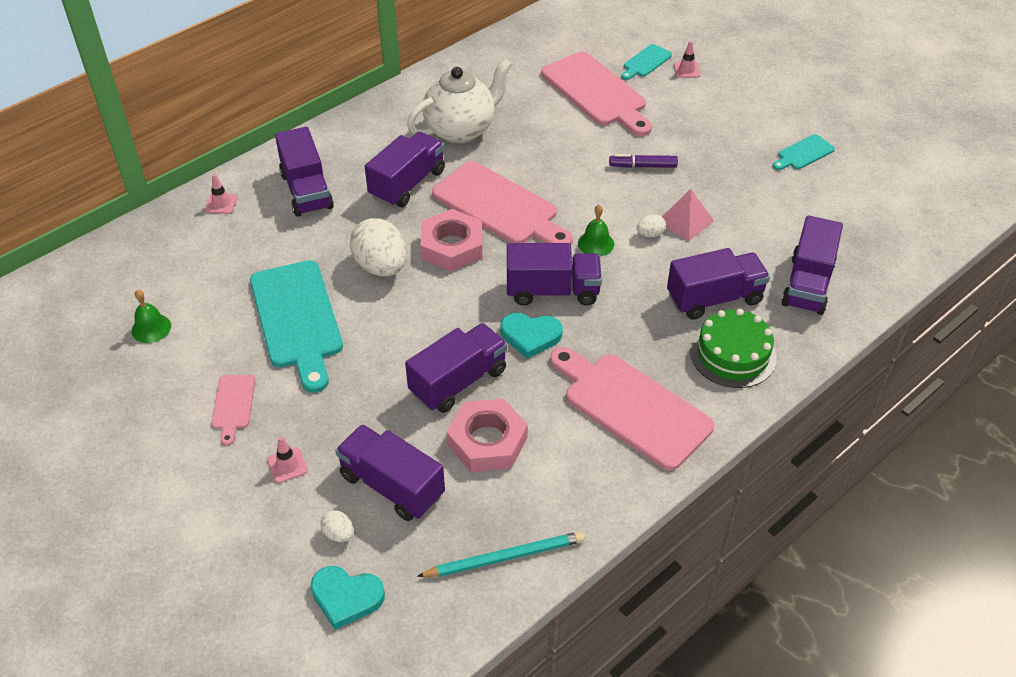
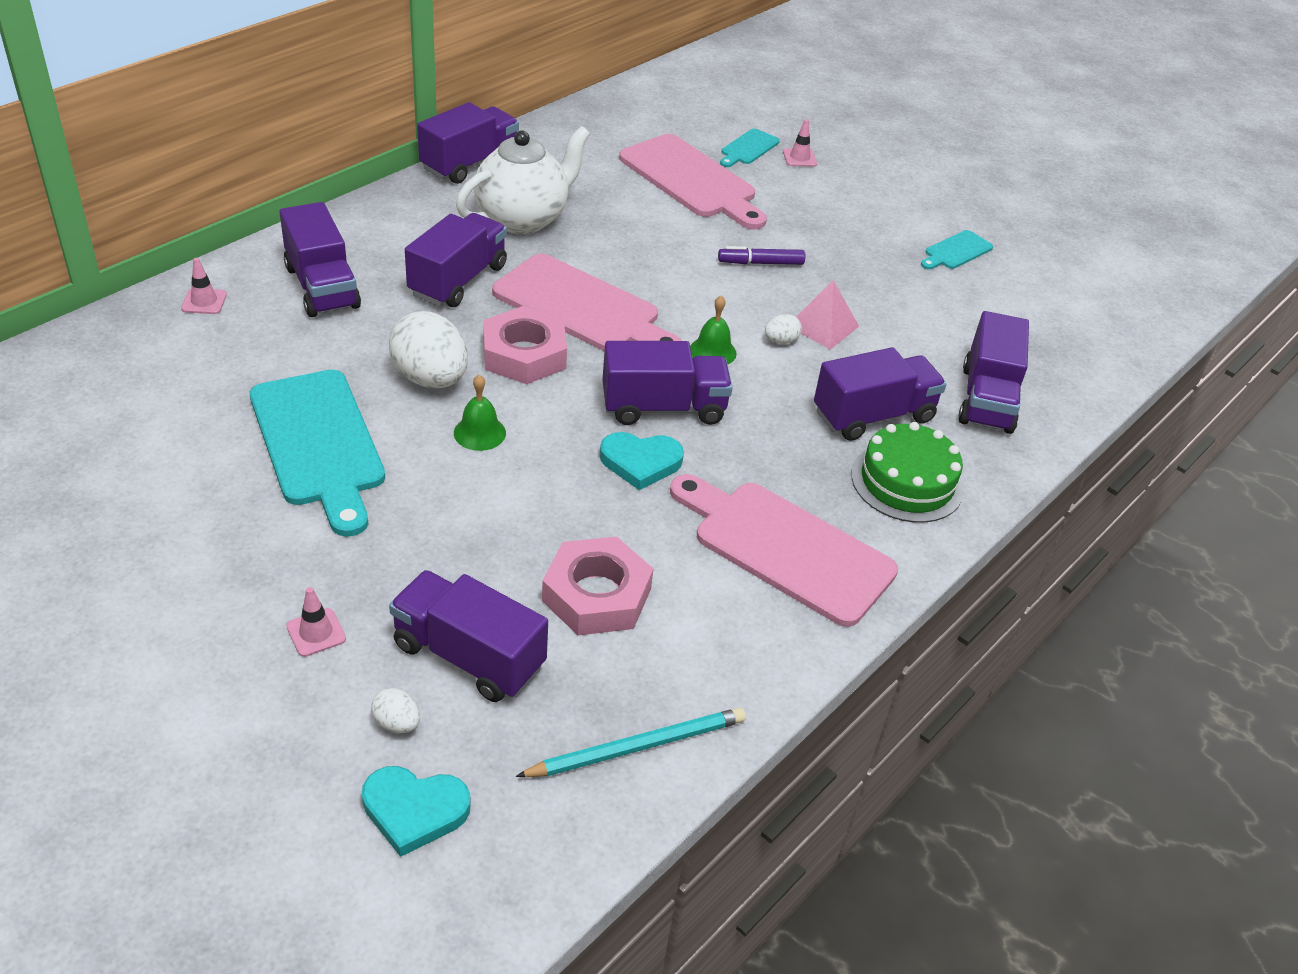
camera: 10 degrees left, 5 degrees down
(151, 328) = (109, 456): green bell -> green bell (479, 433)
(233, 405) = (233, 554): pink cutting board -> none
(458, 381) = (549, 520): purple truck -> purple truck (469, 163)

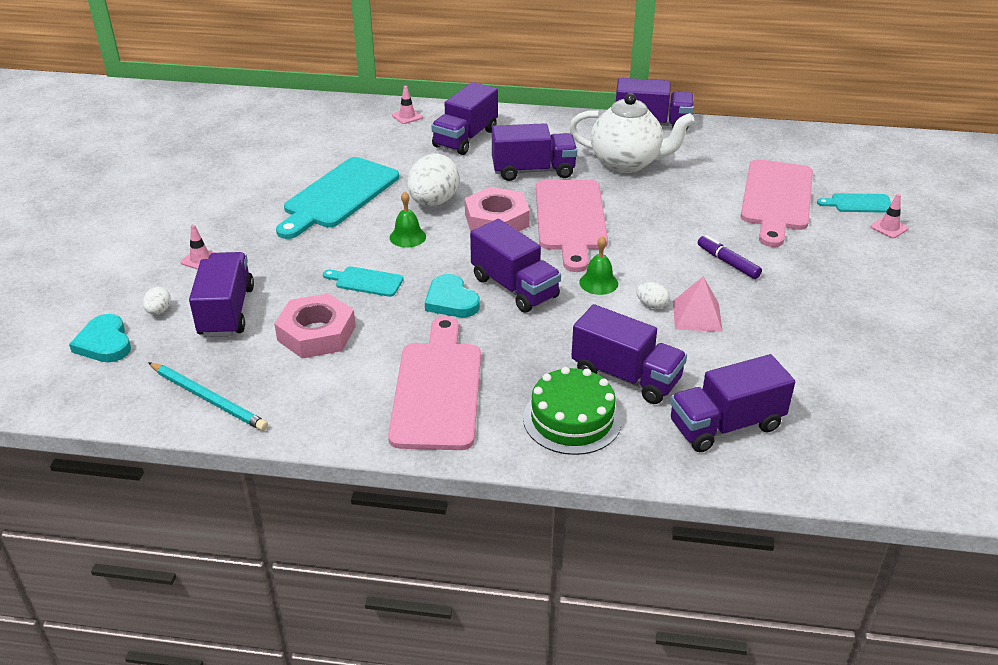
camera: 60 degrees right, 5 degrees down
(956, 251) = (899, 343): turquoise cutting board -> turquoise cutting board (366, 281)

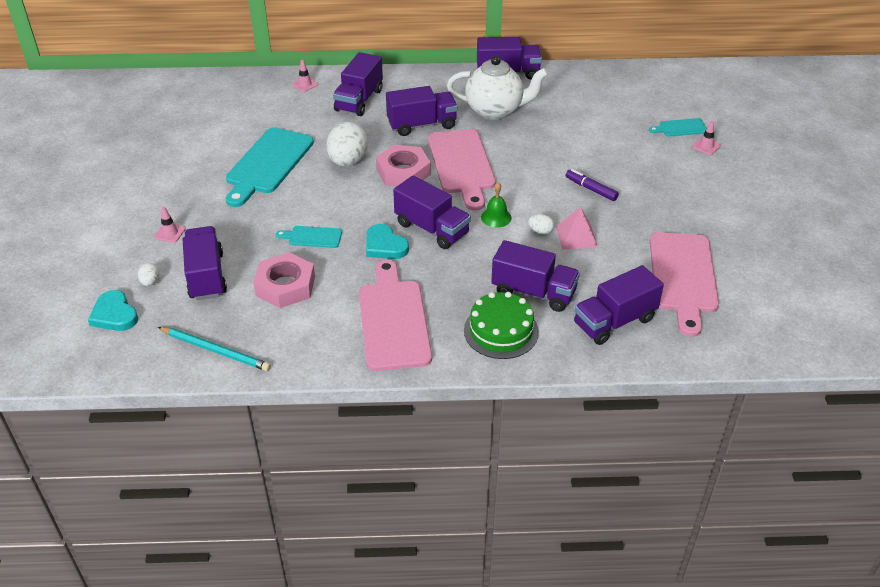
camera: 10 degrees left, 5 degrees up
(407, 237) = (335, 194): green bell -> none
(776, 199) = (617, 130): pink cutting board -> pink cutting board (683, 277)

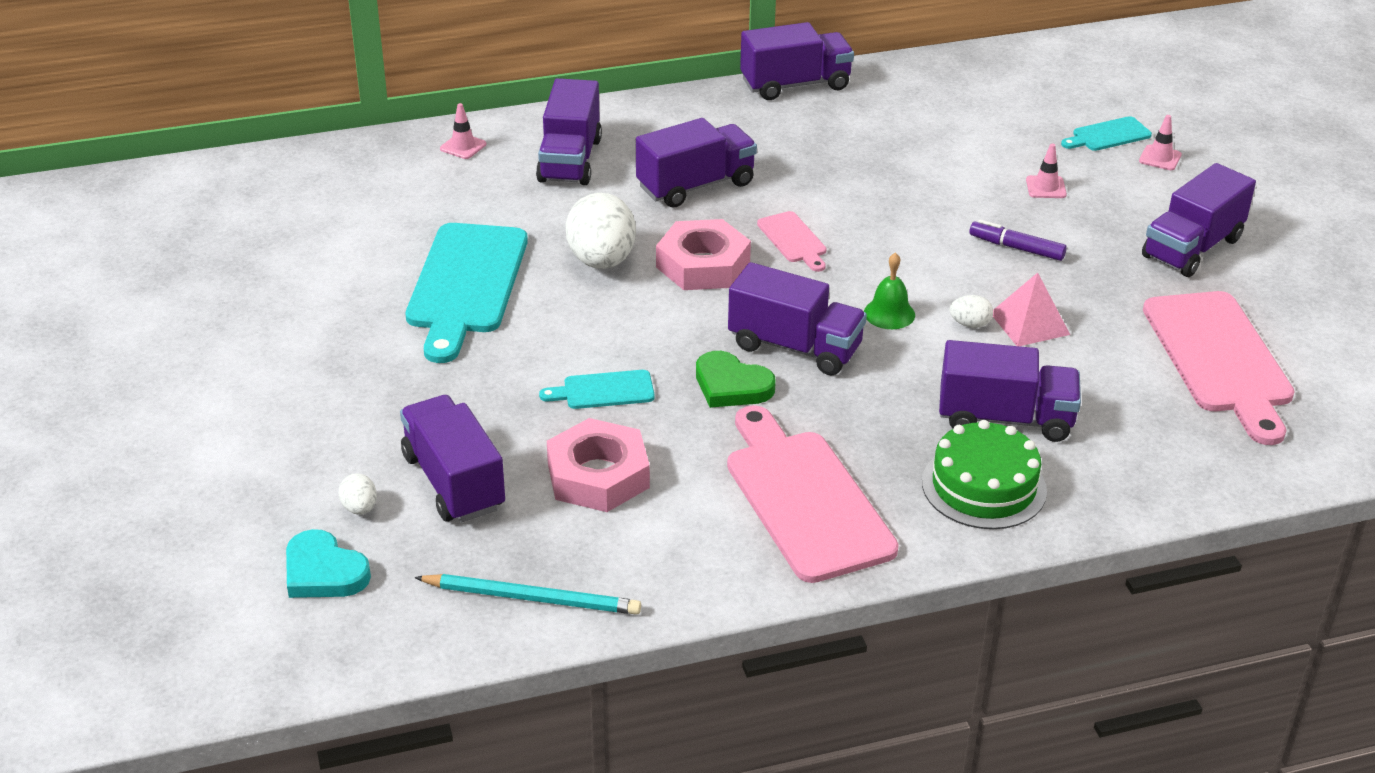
camera: 15 degrees left, 5 degrees down
(170, 233) = (352, 423): pink traffic cone -> pink traffic cone (1046, 187)
(385, 245) = (731, 385): turquoise heart -> green heart
(462, 165) = (793, 240): pink cutting board -> pink cutting board, size x0.47
(495, 110) = (804, 147): white teapot -> none
(614, 321) = (1150, 442): purple truck -> purple truck (1192, 248)

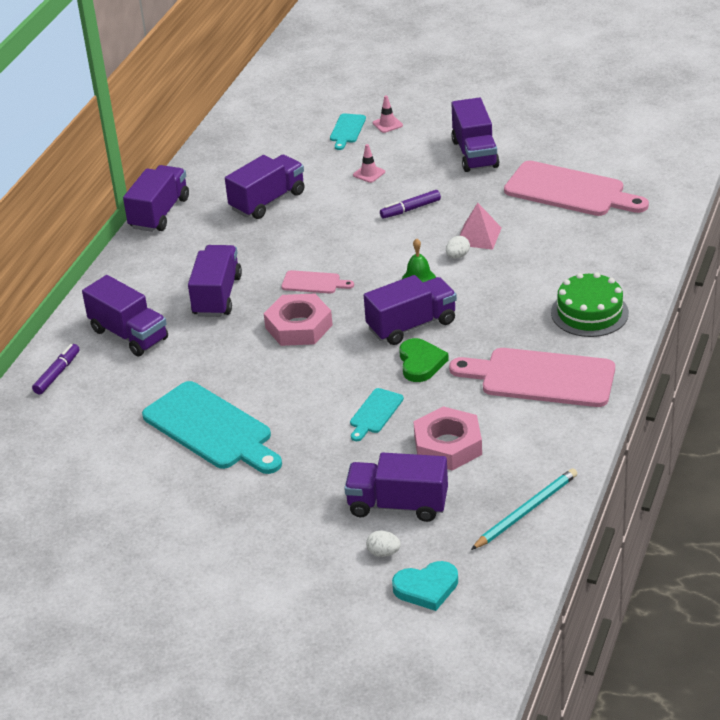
camera: 50 degrees left, 0 degrees up
(463, 146) = (57, 374): pink traffic cone -> purple marker
(601, 261) = (250, 364): white egg -> none
(731, 385) = (420, 363): green heart -> green heart turned 75 degrees counterclockwise
(1005, 419) = (545, 281): purple truck -> purple truck (267, 201)

